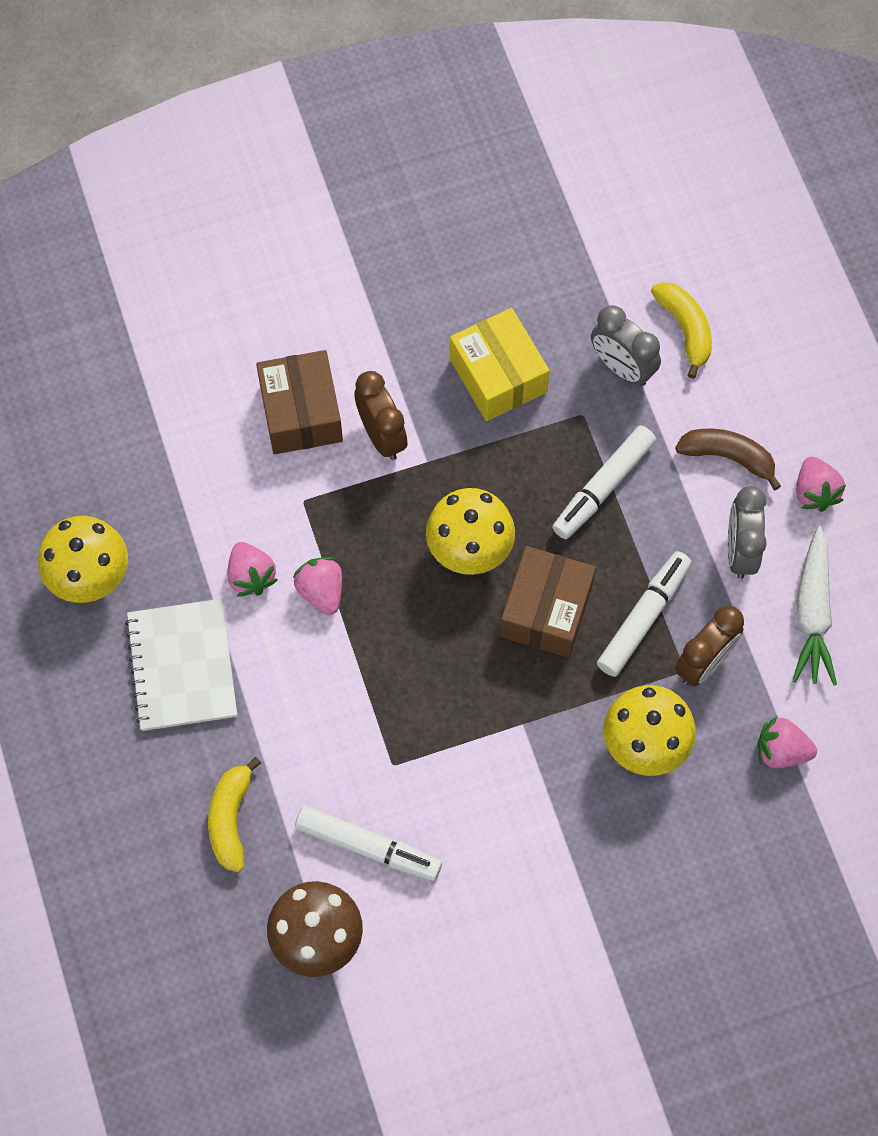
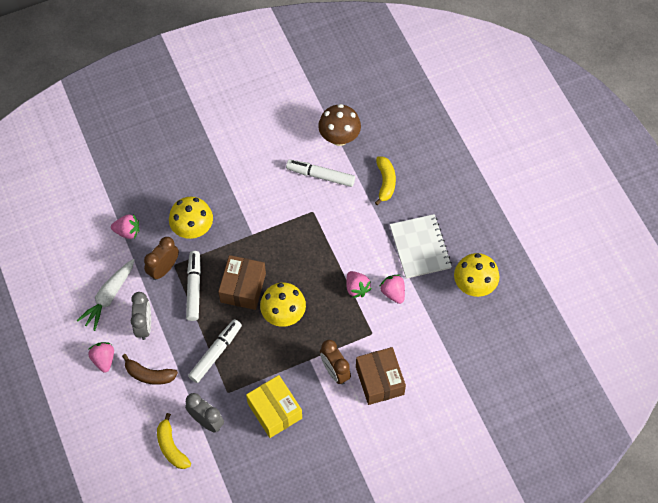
camera: 175 degrees right, 5 degrees down
(643, 618) = (194, 288): white marker -> white marker turned 150 degrees clockwise
(812, 614) = (109, 297): white carrot -> white carrot turned 150 degrees counterclockwise

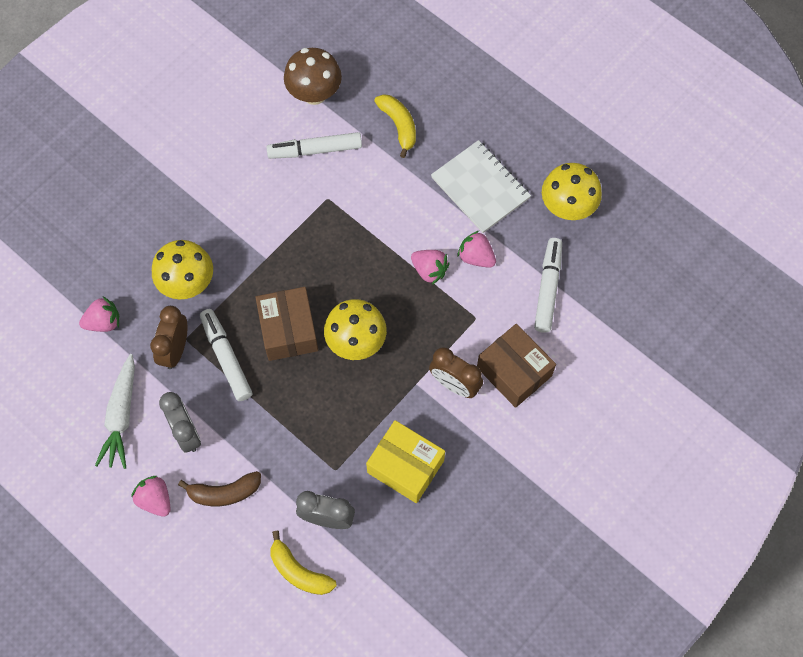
camera: 25 degrees left, 5 degrees up
(216, 353) = (295, 427): white marker -> white marker (548, 288)

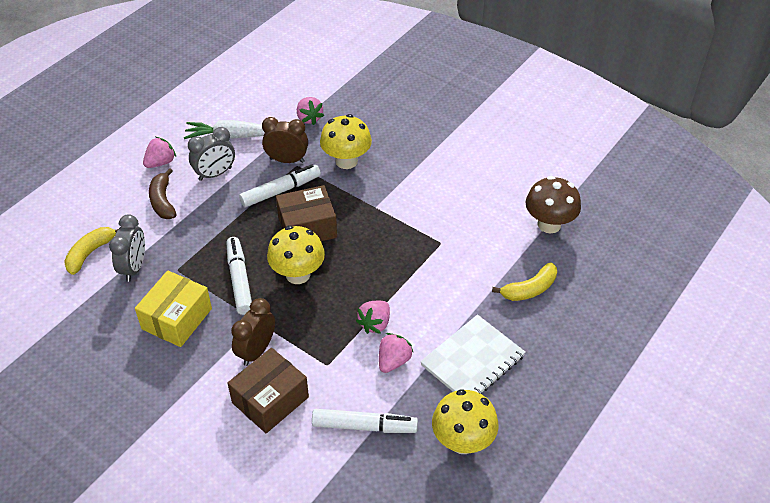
camera: 85 degrees right, 20 degrees down
(315, 150) = (489, 230): white marker -> white marker (239, 280)

